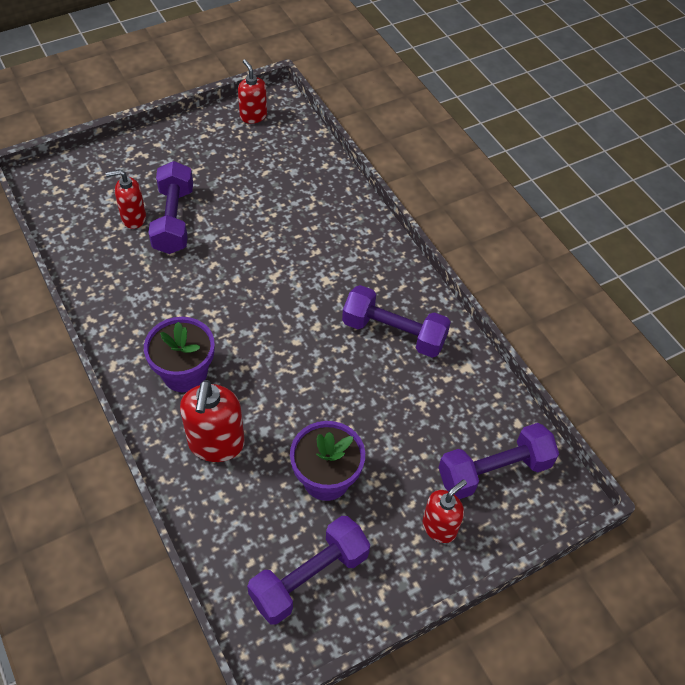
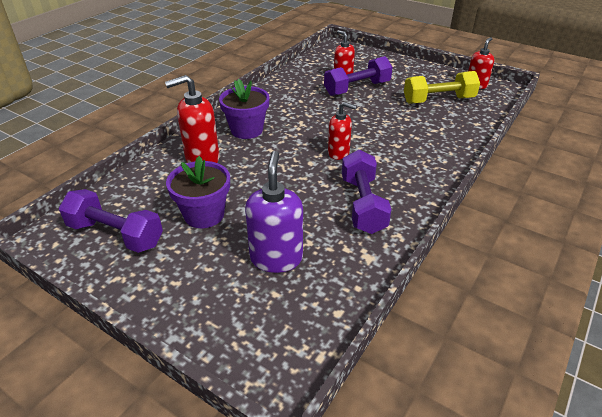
camera: 65 degrees right, 15 degrees down
(258, 166) = (438, 100): none -> yellow dumbbell
(429, 440) = (276, 258): none -> purple soap dispenser
(439, 527) = (194, 293): red soap dispenser -> red soap dispenser (339, 153)
(494, 471) = (273, 312): purple dumbbell -> none

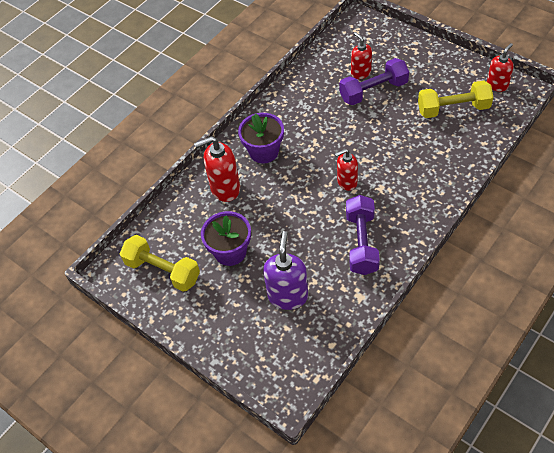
camera: 10 degrees right, 15 degrees up
(115, 234) = (163, 271): purple dumbbell -> yellow dumbbell
(339, 153) = (347, 182): red soap dispenser -> red soap dispenser turned 135 degrees clockwise

